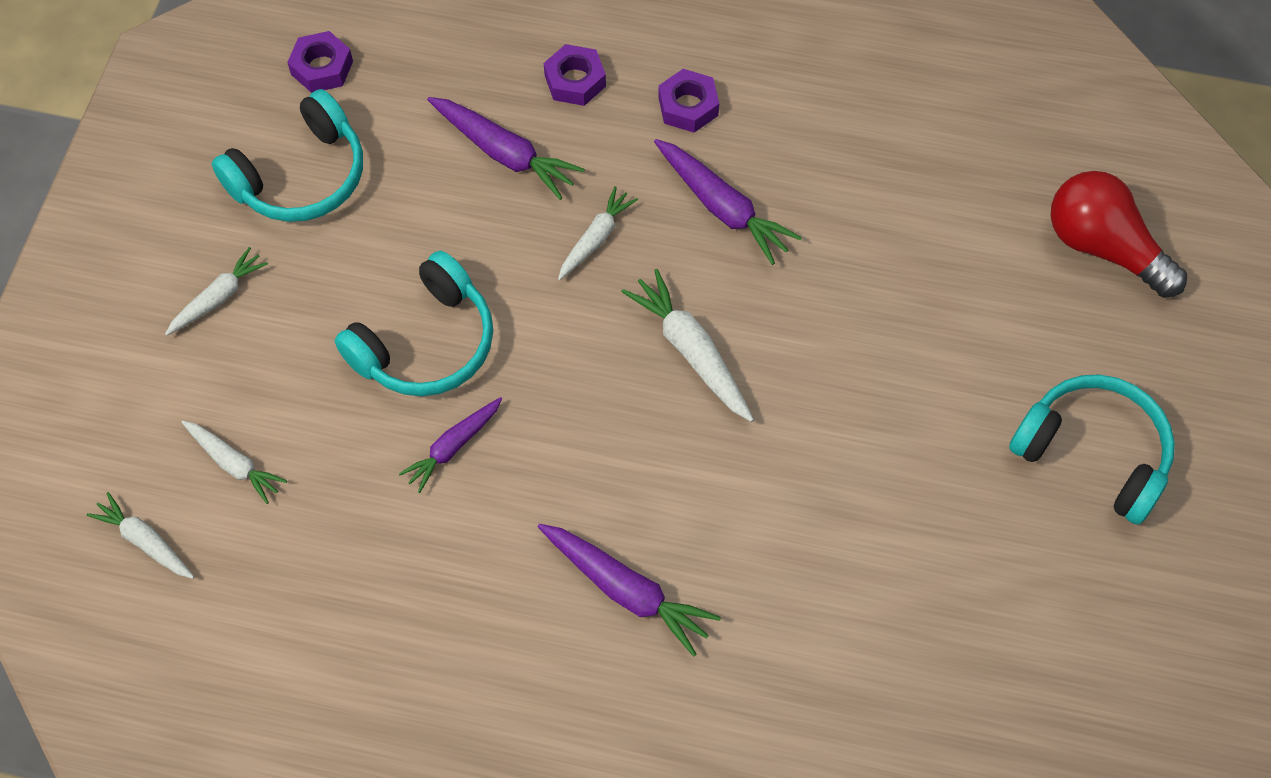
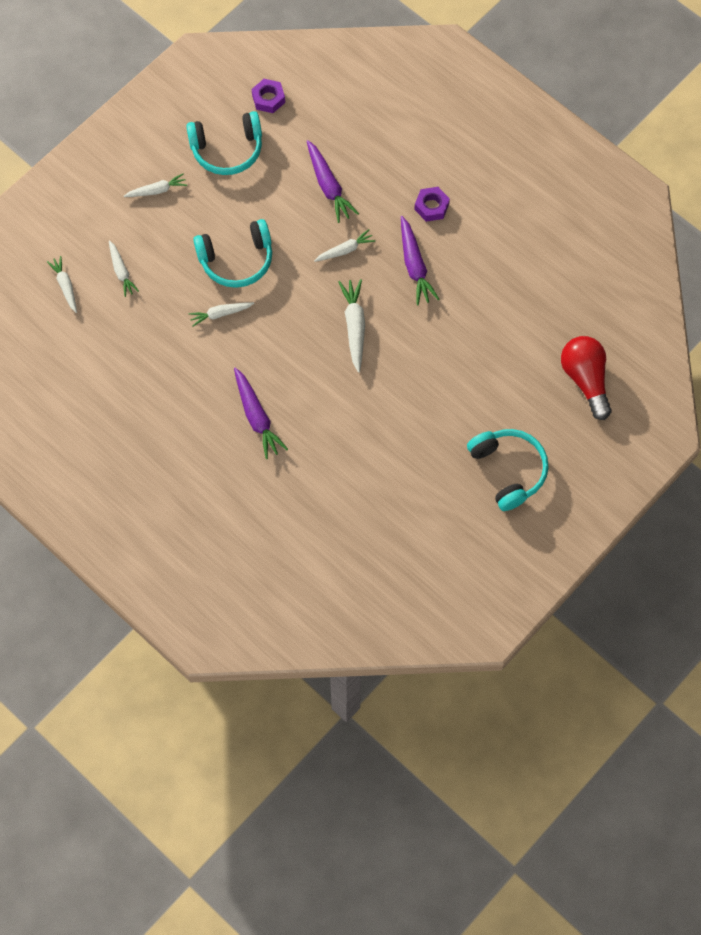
camera: 30 degrees right, 5 degrees up
(453, 447) = (220, 314): purple carrot -> white carrot
(575, 81) = (385, 166): purple nut -> none

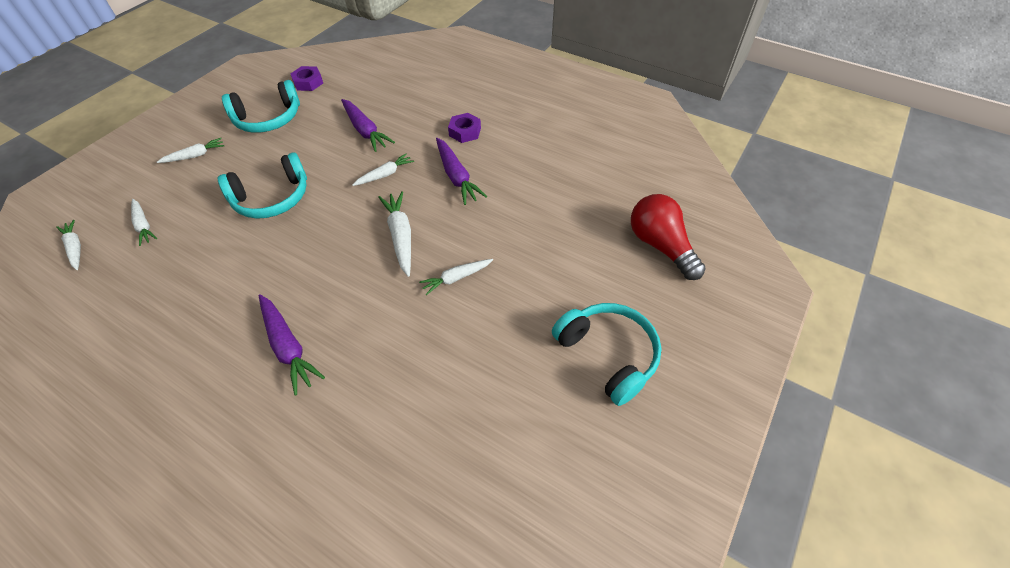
camera: 10 degrees left, 15 degrees down
(220, 314) = (251, 247): white carrot -> white carrot (456, 278)

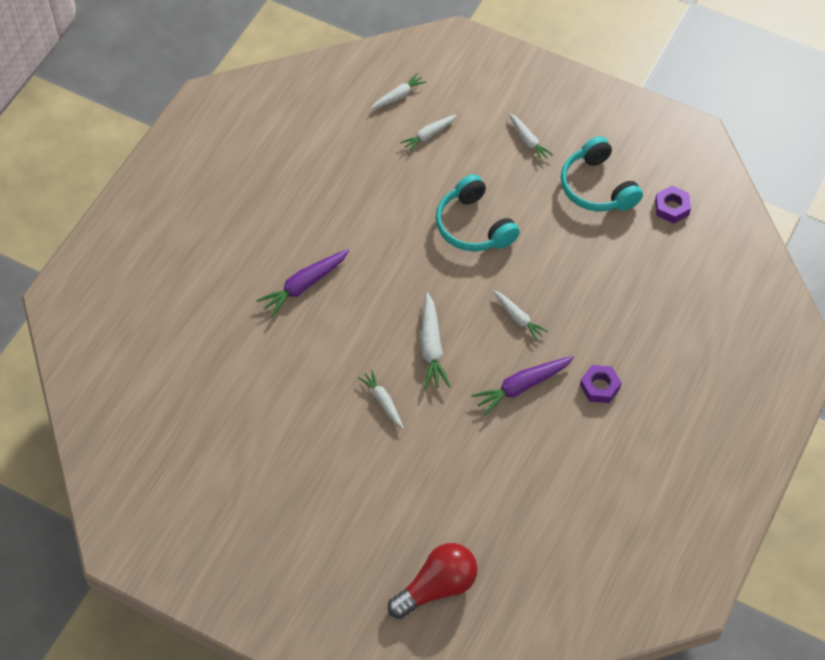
camera: 85 degrees right, 5 degrees up
(365, 131) = (589, 285): purple carrot -> none
(400, 236) = (431, 347): white carrot -> white carrot turned 105 degrees clockwise
(608, 355) = (305, 531): turquoise headphones -> none

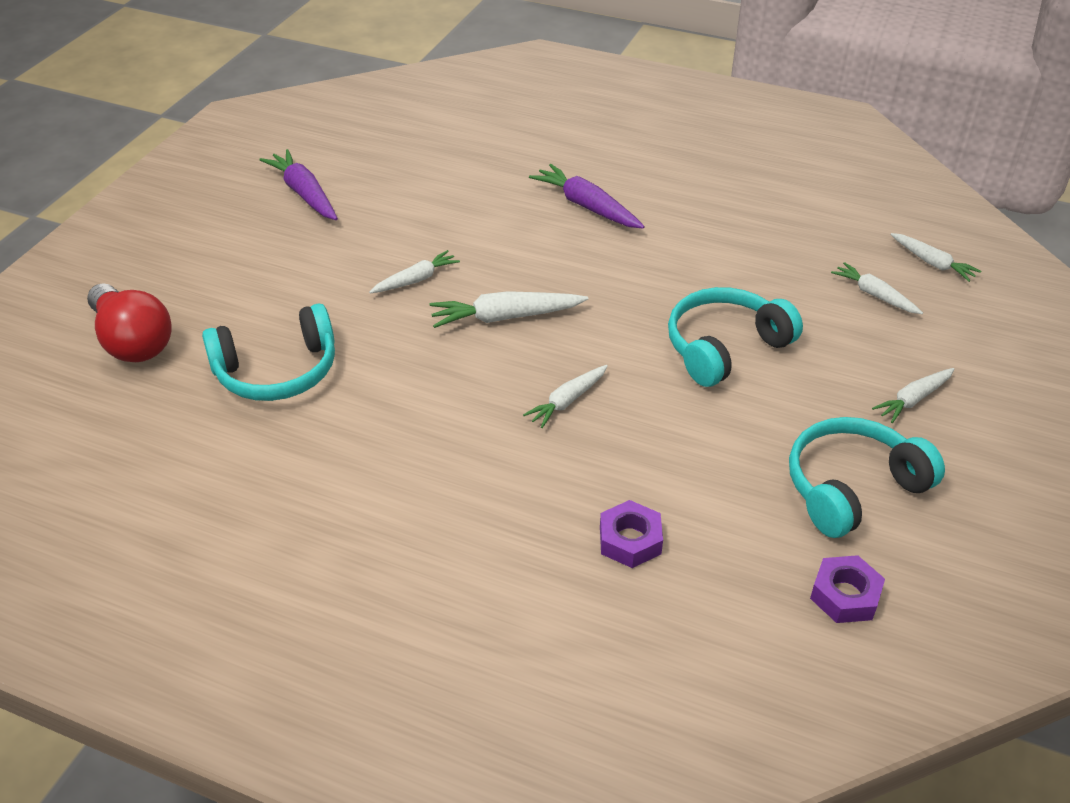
camera: 85 degrees right, 15 degrees down
(477, 488) = (277, 371): none -> turquoise headphones
(522, 387) = (445, 410): purple carrot -> purple carrot (304, 194)
(599, 387) = (449, 500): purple nut -> purple nut (630, 540)

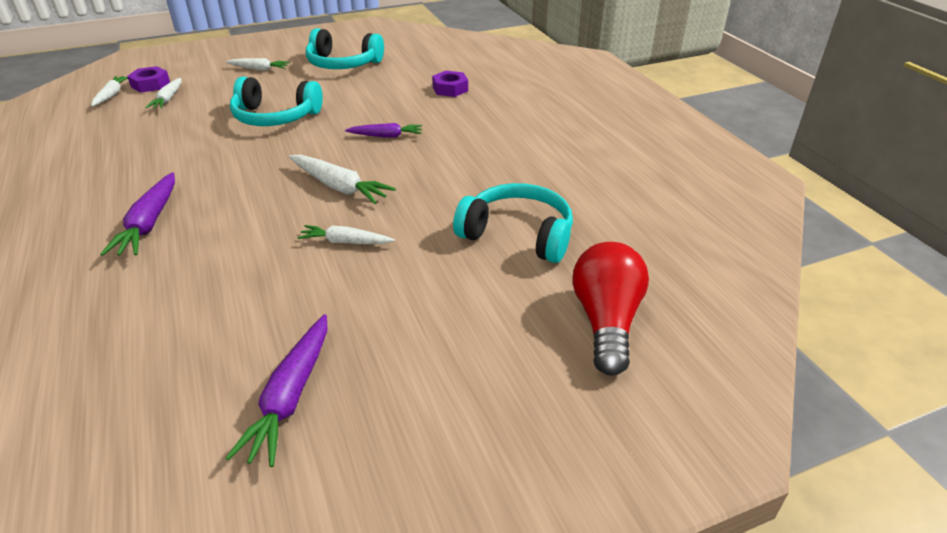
camera: 135 degrees left, 5 degrees down
(567, 401) = (386, 136): white carrot -> purple carrot
(845, 595) = (407, 50): purple nut -> purple nut (150, 84)

